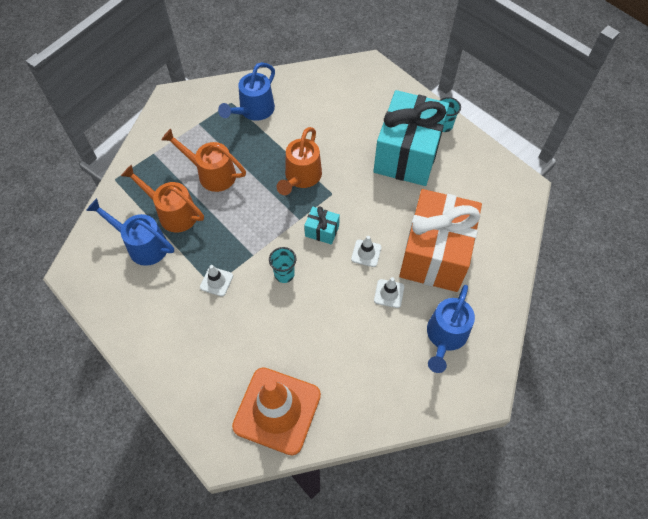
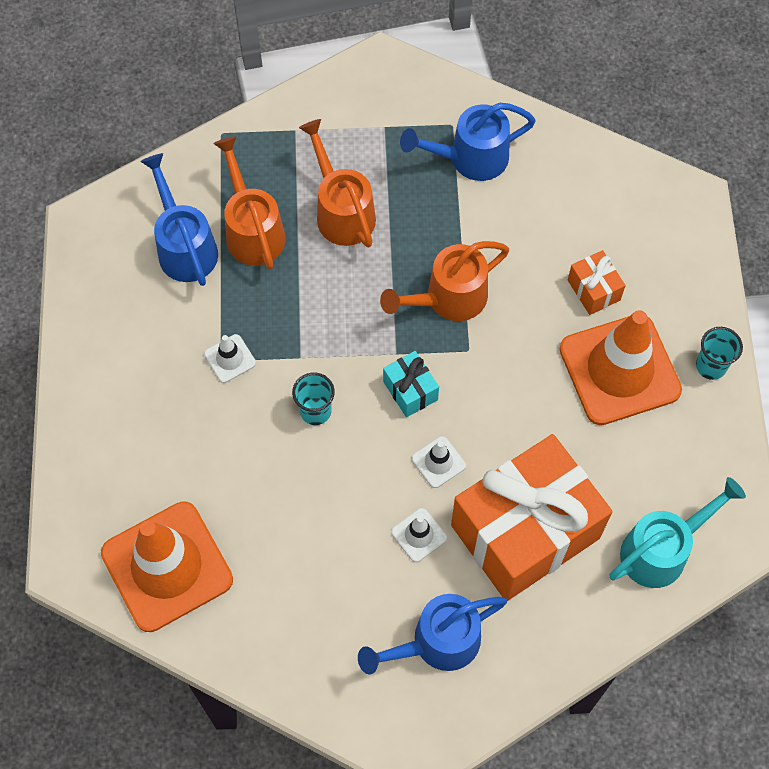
camera: 40 degrees right, 5 degrees up
(363, 129) = (593, 290): none -> orange gift
(407, 154) = (619, 369): turquoise gift -> orange traffic cone
(500, 216) = (662, 549): none -> turquoise watering can

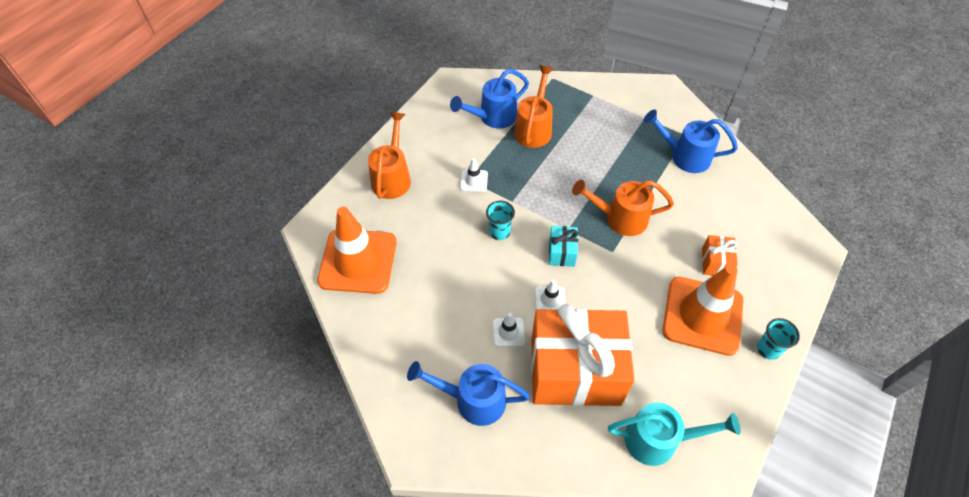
camera: 35 degrees right, 10 degrees down
(184, 246) = (492, 117): blue watering can -> blue watering can turned 135 degrees counterclockwise
(341, 210) = (590, 144): orange watering can -> orange watering can (392, 177)

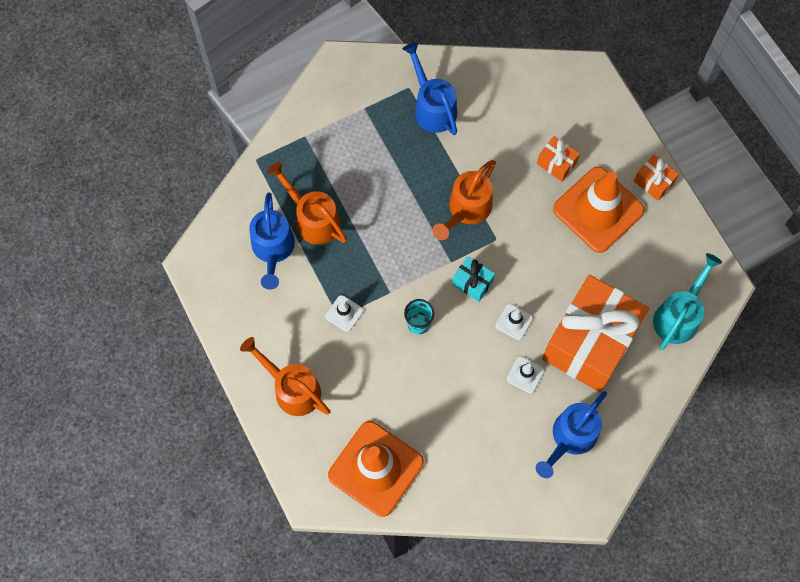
camera: 60 degrees left, 15 degrees up
(684, 156) = (432, 106): blue watering can -> blue watering can turned 105 degrees clockwise
(768, 349) = (653, 182): turquoise cup -> orange gift

